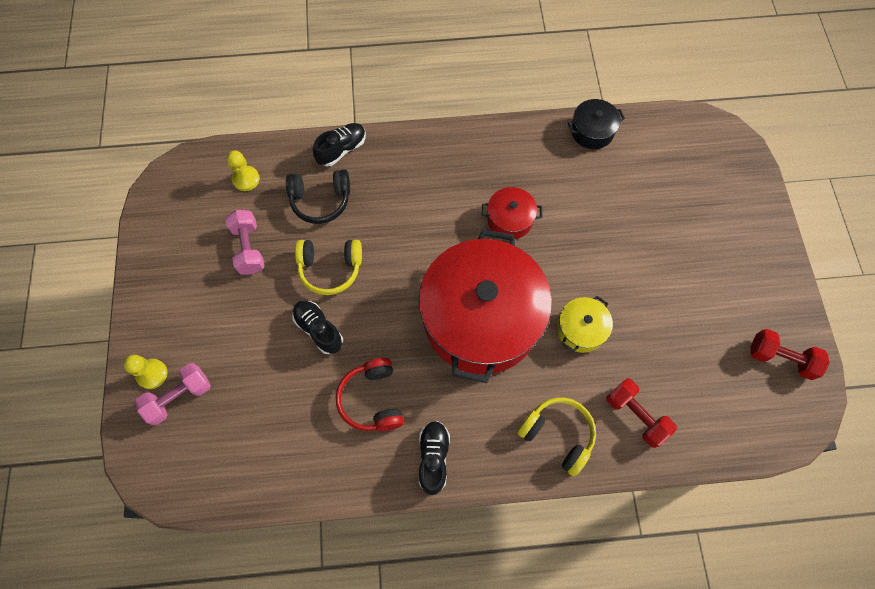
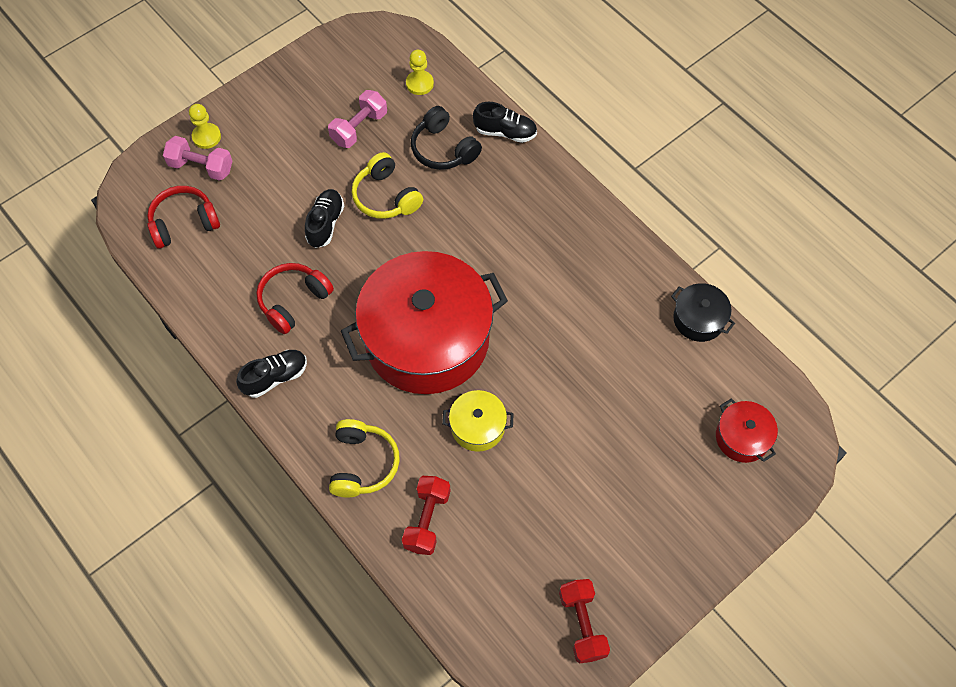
camera: 55 degrees right, 5 degrees down
(224, 446) = (184, 223): none -> red headphones
(510, 219) = (543, 304): red pot -> red pot (742, 437)

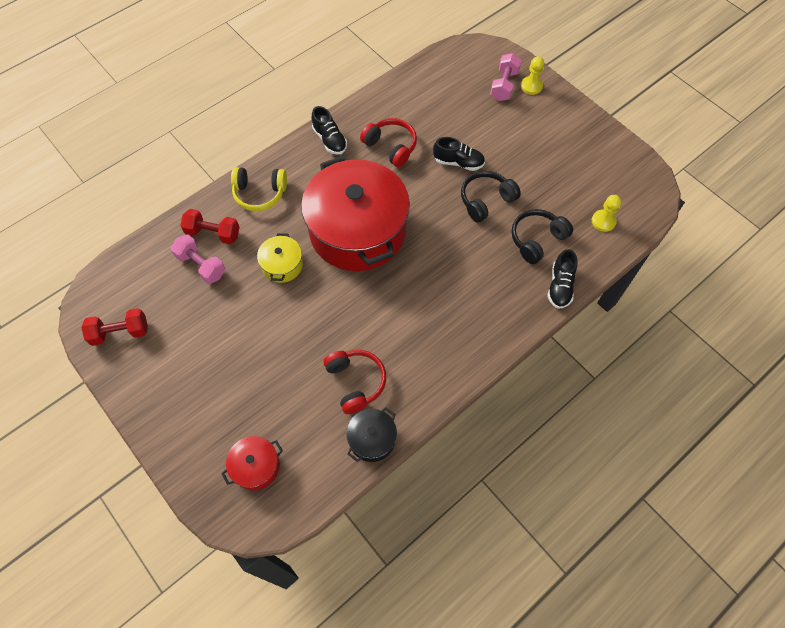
camera: 90 degrees right, 0 degrees up
(184, 223) = (455, 80): red headphones -> red headphones (356, 382)
(359, 128) = (551, 180): pink dumbbell -> pink dumbbell (201, 265)
(386, 197) = (486, 200): yellow headphones -> black headphones

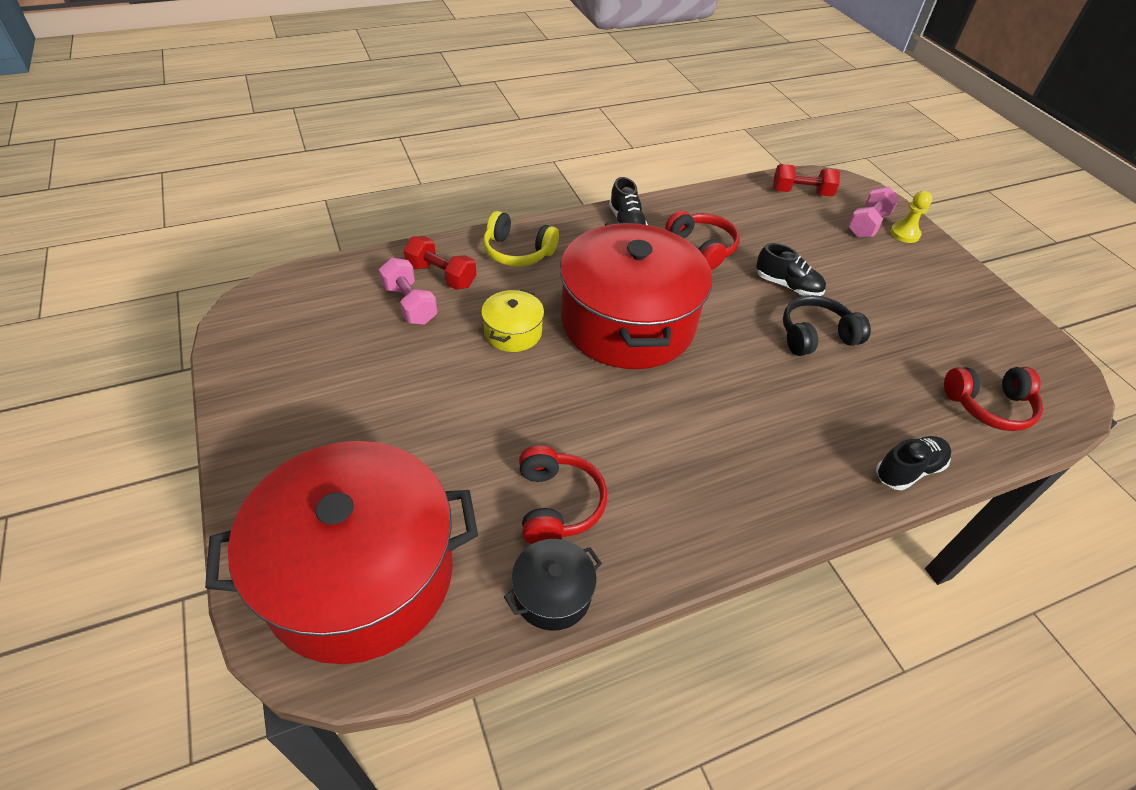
camera: 15 degrees right, 15 degrees down
(120, 332) = (270, 346): red dumbbell -> red dumbbell (801, 193)
(256, 466) = (360, 574): red pot -> red pot, size x2.39
(537, 239) = (882, 401): black headphones -> none
(560, 286) = (908, 470): black shoe -> black shoe turned 150 degrees counterclockwise
(603, 221) = (989, 406): yellow pawn -> red headphones

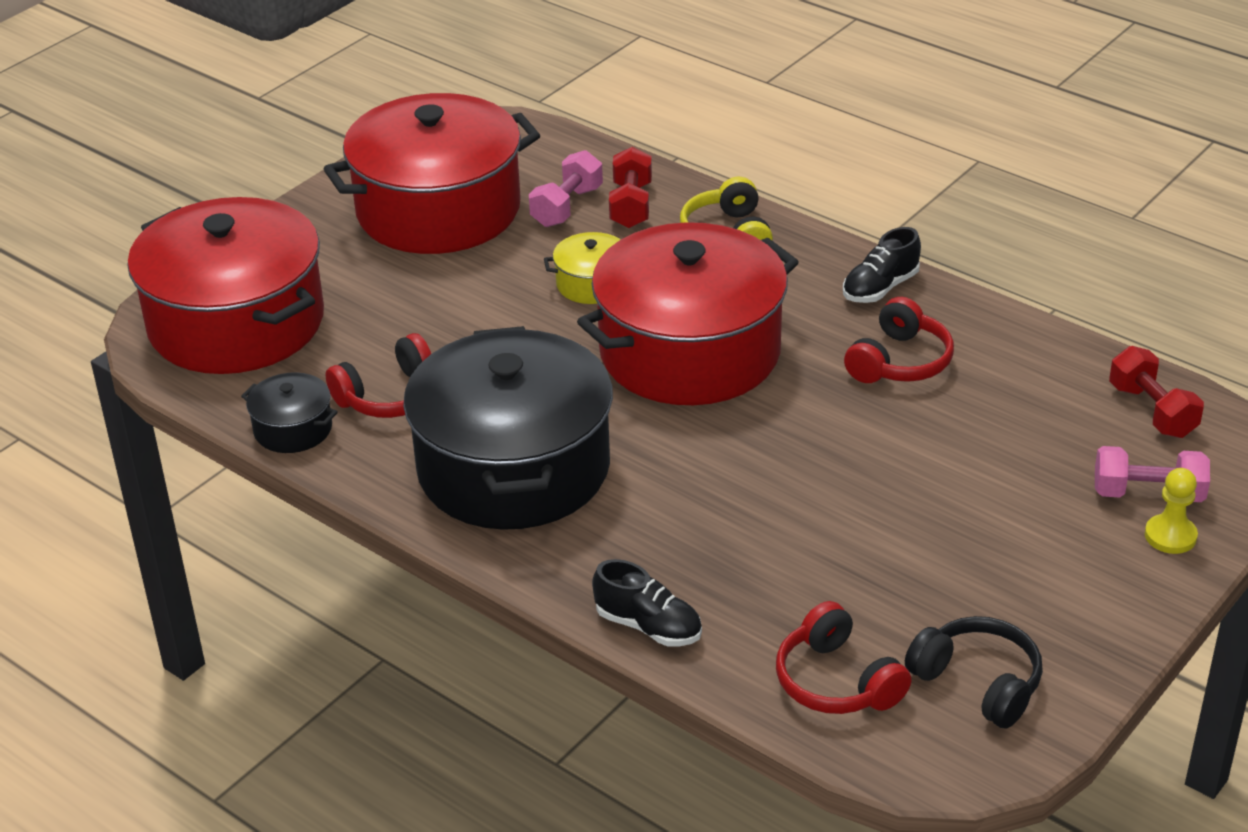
camera: 65 degrees right, 10 degrees down
(338, 370) = (438, 210): none -> red pot
(697, 467) = (513, 468): none -> black pot
(787, 286) = (901, 453): black shoe -> none
(816, 336) = (821, 501): black headphones -> black headphones (978, 682)

